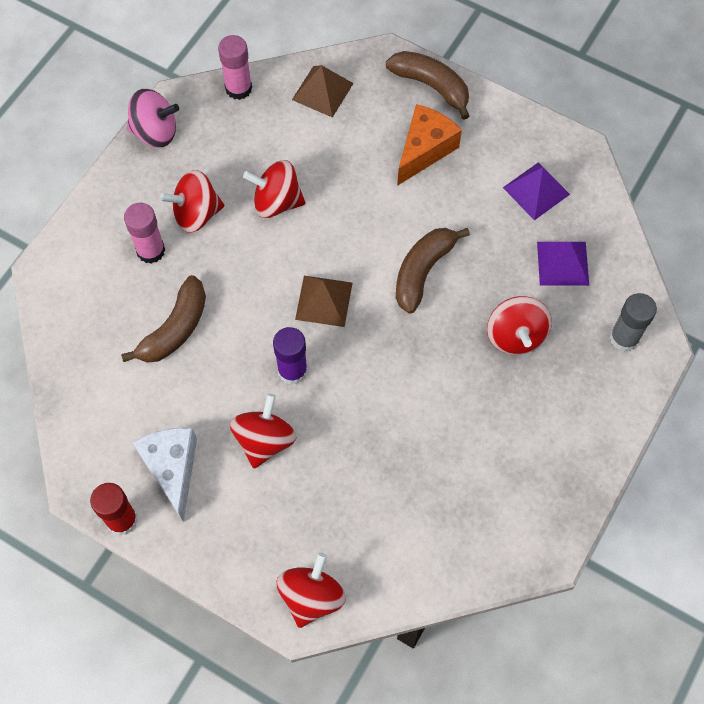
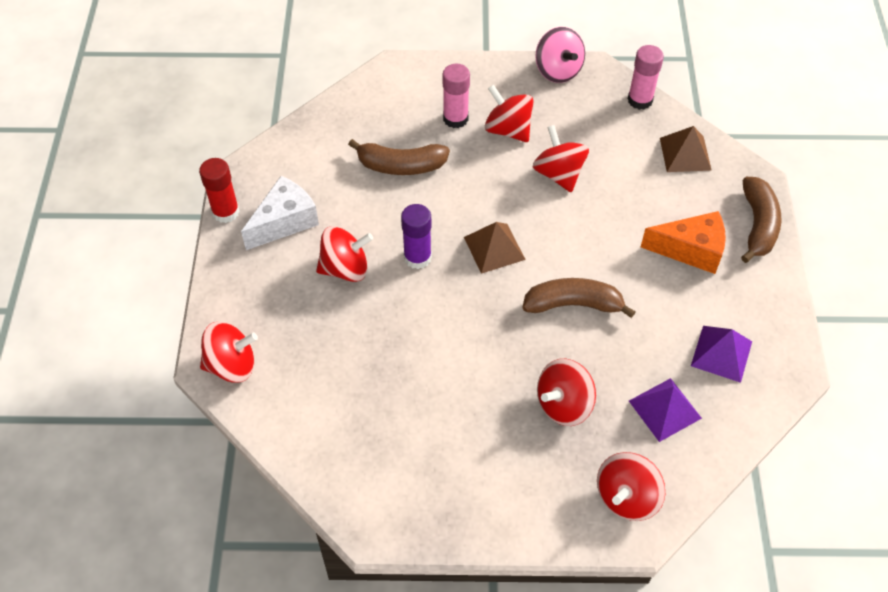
camera: 60 degrees right, 10 degrees down
(624, 338) = (626, 497): grey glue stick -> red spinning top

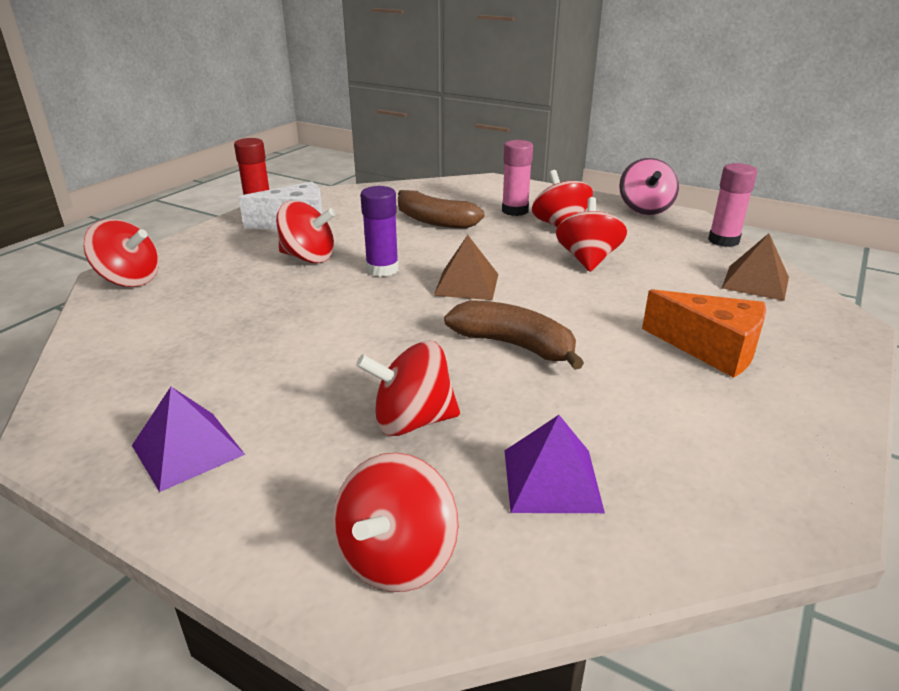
camera: 30 degrees right, 25 degrees down
(626, 497) = (397, 558): red spinning top -> red spinning top turned 45 degrees counterclockwise
(721, 353) = (691, 454): purple pyramid -> purple pyramid (188, 449)
(758, 225) = (828, 356): brown banana -> none

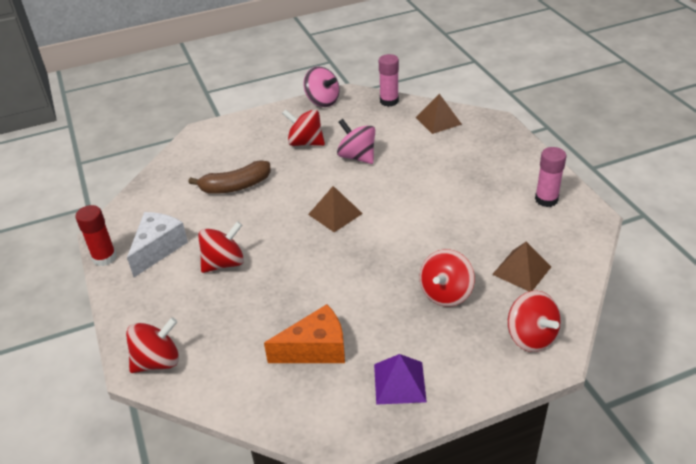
camera: 50 degrees left, 10 degrees up
(382, 269) = (279, 238): purple glue stick -> none
(514, 345) = (414, 229): brown banana -> none
(515, 211) = (262, 147): pink glue stick -> pink glue stick (546, 199)
(551, 480) = (521, 270): purple pyramid -> brown pyramid
(588, 260) = (357, 157): red spinning top -> pink spinning top
(711, 349) = (477, 171): orange cheese -> orange cheese (315, 349)

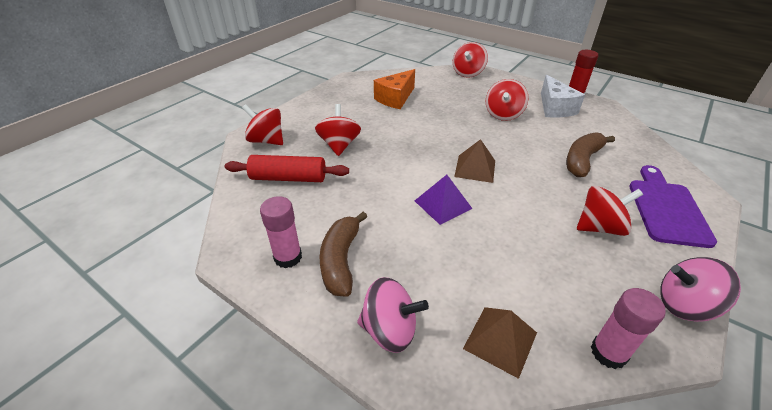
camera: 145 degrees right, 0 degrees up
(242, 136) = (666, 209): none -> purple cutting board
(357, 157) = (527, 231): pink spinning top -> pink spinning top (390, 330)
(399, 382) = (337, 100): purple pyramid -> purple pyramid (443, 204)
(506, 184) = (341, 260): none -> brown banana
(521, 270) = (288, 178): brown pyramid -> red rolling pin

